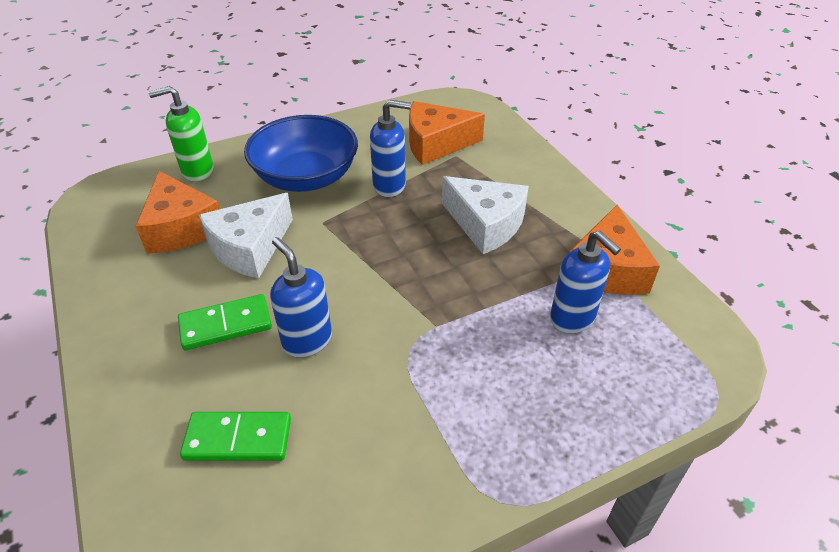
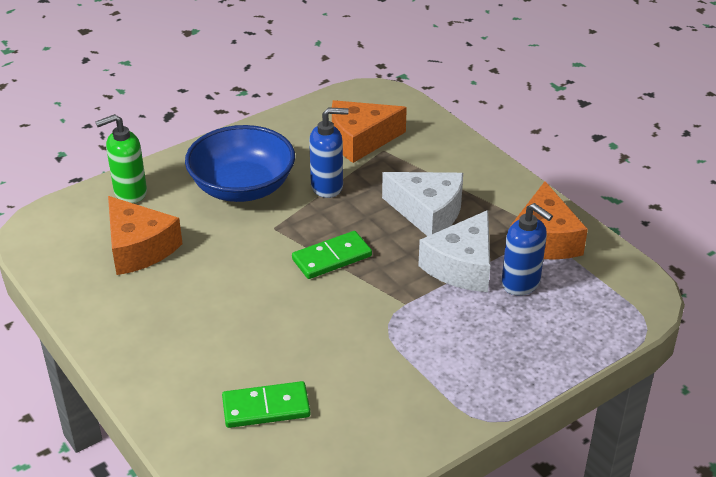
camera: 10 degrees left, 5 degrees down
(226, 325) = (219, 325): green domino -> green domino (332, 258)
(250, 248) = (214, 258): white cheese -> white cheese (462, 266)
(307, 340) = (296, 329): blue soap dispenser -> none

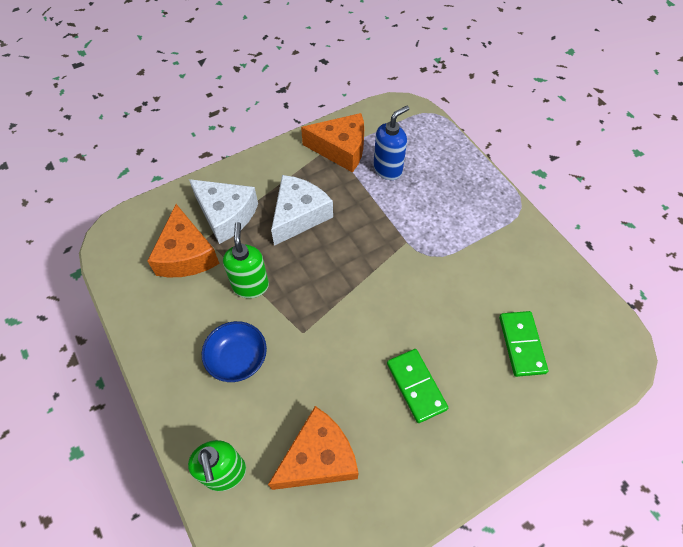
camera: 85 degrees left, 20 degrees up
(242, 187) = (237, 358): blue bowl -> blue bowl, size x0.59
(327, 187) = (251, 286): blue soap dispenser -> green soap dispenser
(332, 258) = (348, 288): green domino -> green domino (416, 386)
(462, 266) = (366, 201): white cheese -> white cheese (226, 215)

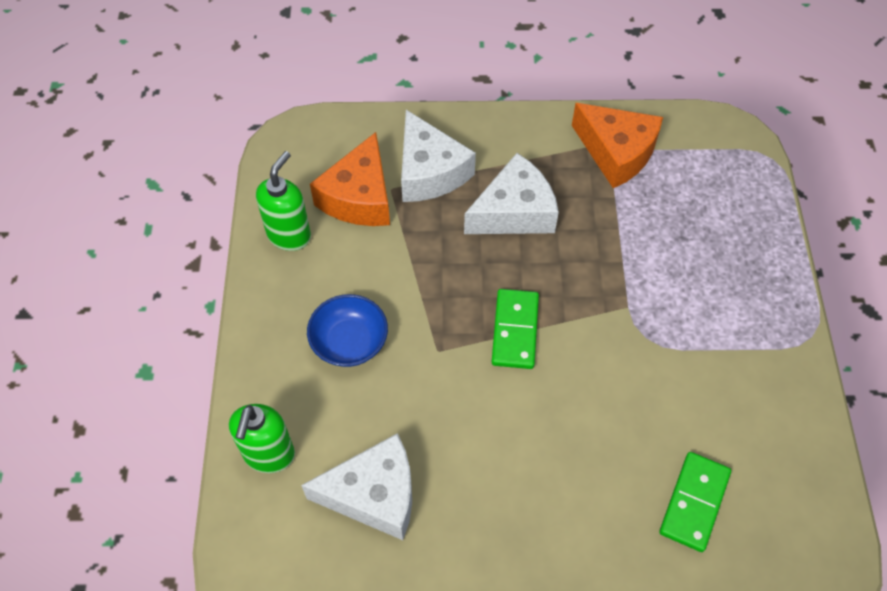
camera: 30 degrees right, 0 degrees up
(251, 286) = (410, 268): green soap dispenser -> green soap dispenser (289, 235)
(318, 458) = (374, 494): orange cheese -> white cheese
(388, 169) = (661, 205): blue soap dispenser -> none
(416, 386) = (531, 479): green domino -> green domino (515, 330)

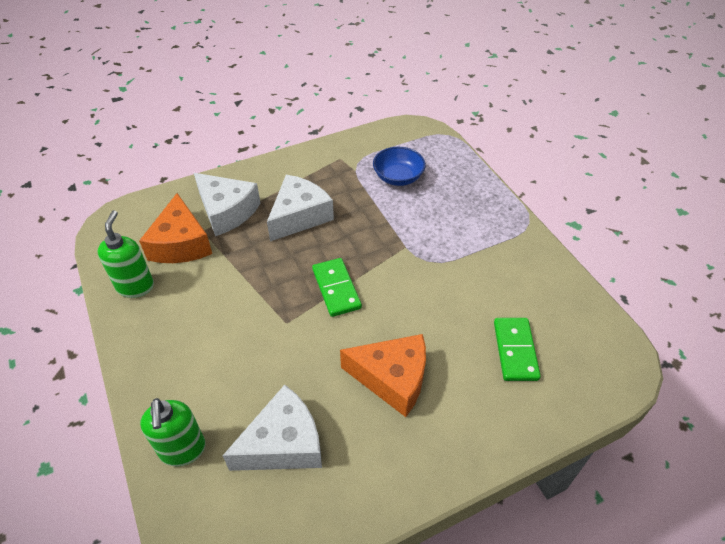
camera: 25 degrees left, 10 degrees down
(349, 342) = (215, 342): blue bowl -> blue bowl (398, 177)
(616, 152) = (350, 161): orange cheese -> orange cheese (392, 378)

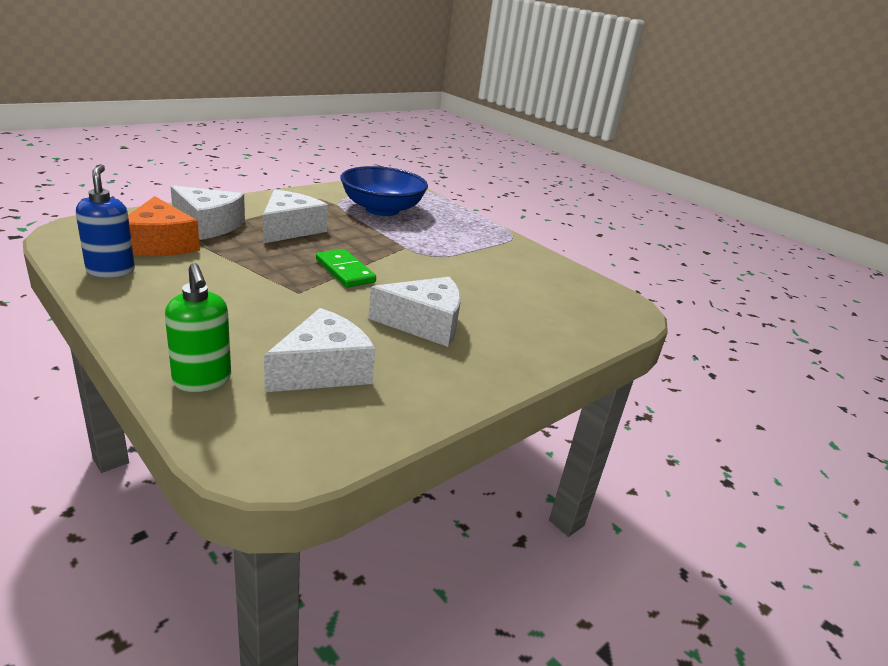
camera: 20 degrees left, 20 degrees down
(135, 286) = (111, 271): green soap dispenser -> blue soap dispenser
(392, 378) = (424, 324): orange cheese -> white cheese
(398, 177) = (382, 209): blue bowl -> blue bowl, size x1.68
(515, 350) = (534, 304): green domino -> none

